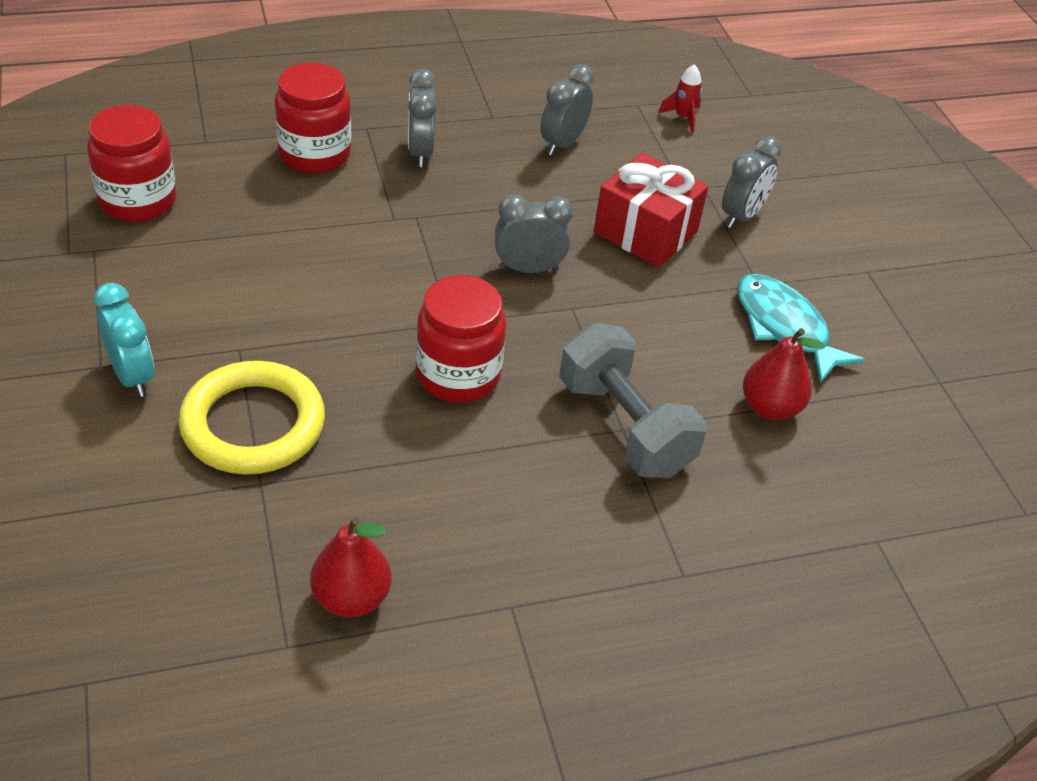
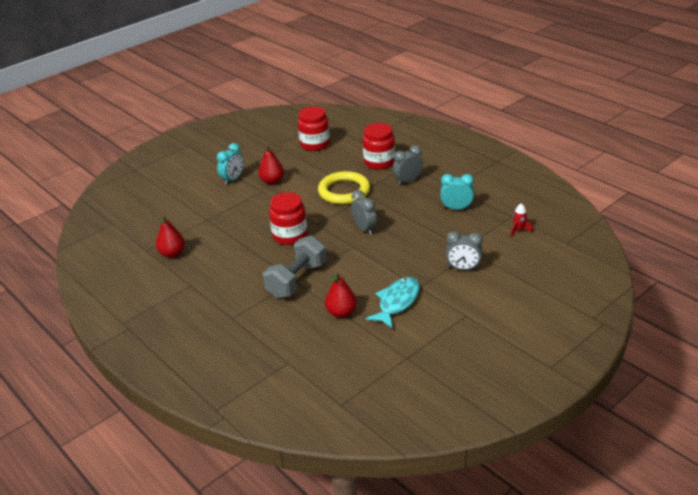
camera: 70 degrees right, 10 degrees down
(215, 318) = (272, 181): none -> red pear
(253, 424) = (230, 207): yellow ring -> yellow ring (344, 191)
(562, 144) = (456, 208): grey clock -> turquoise clock
(645, 232) = (420, 247): red gift -> none

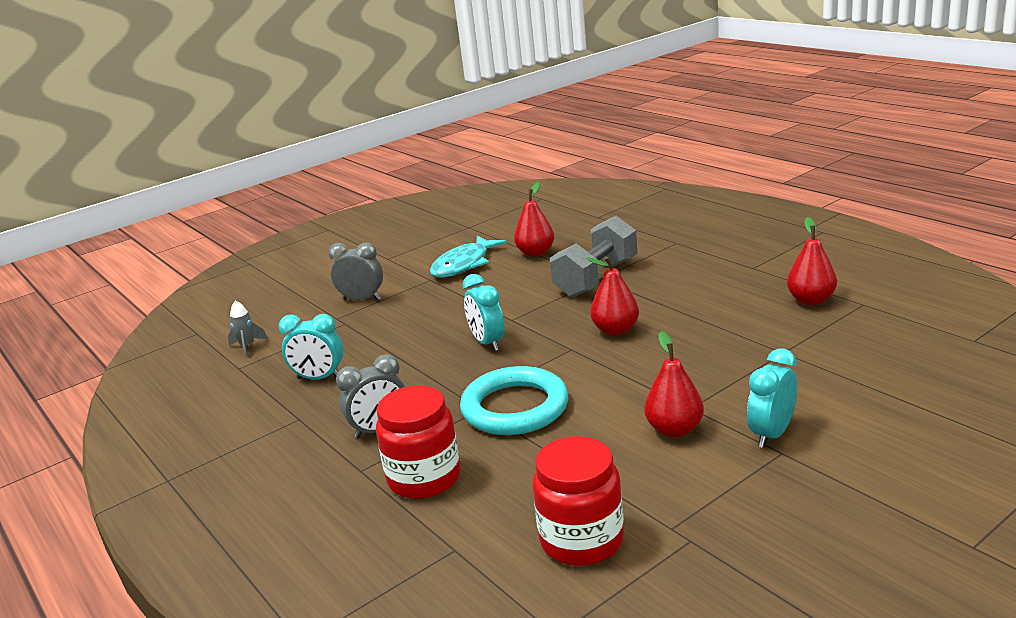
camera: 175 degrees left, 10 degrees down
(290, 235) = (615, 330): red jar -> red pear
(344, 191) = (515, 407): yellow ring -> turquoise ring
(365, 229) = (487, 343): grey clock -> turquoise clock
(519, 230) = (247, 347): red rocket -> grey rocket

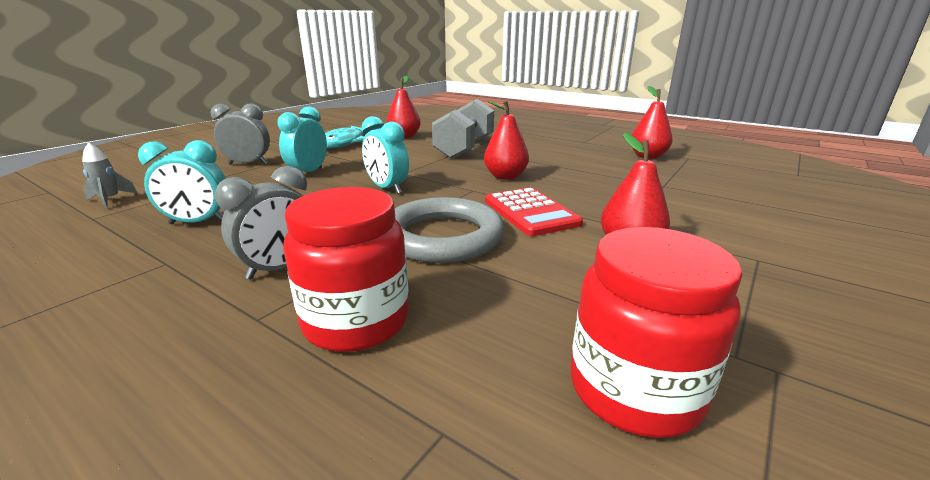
camera: 20 degrees left, 0 degrees up
(515, 407) = (442, 237): turquoise ring -> grey ring
(610, 383) = (530, 212): none -> red calculator
(771, 434) = (728, 244): turquoise clock -> turquoise clock (308, 173)

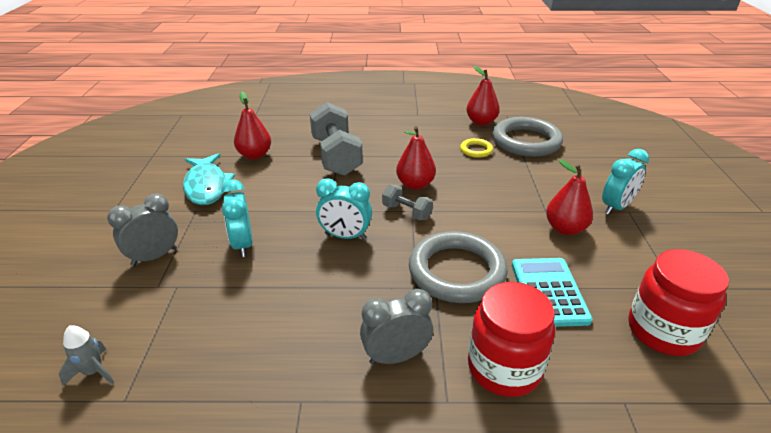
camera: 35 degrees left, 10 degrees up
(198, 222) = (248, 350): turquoise clock -> turquoise clock (616, 207)
(280, 268) = (396, 356): grey clock -> grey clock turned 120 degrees counterclockwise
(466, 189) = (407, 212): none -> grey dumbbell
(519, 286) = (549, 292): none -> turquoise calculator
(530, 212) = (479, 220): red calculator -> none
(610, 171) = (476, 150): none -> yellow ring
(684, 177) = (526, 141): none -> grey ring

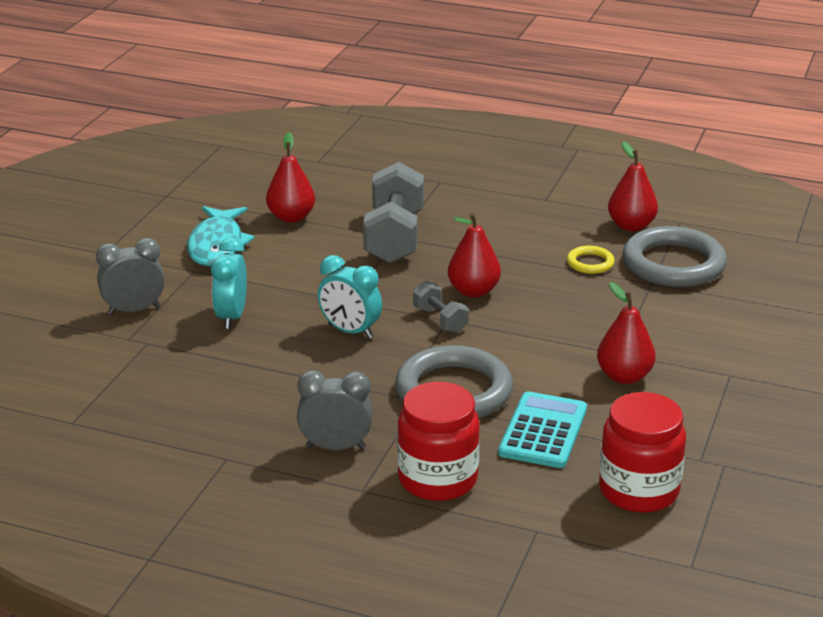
camera: 20 degrees right, 5 degrees down
(93, 372) = (51, 396): grey rocket -> none
(616, 207) = (717, 367): turquoise clock -> none

